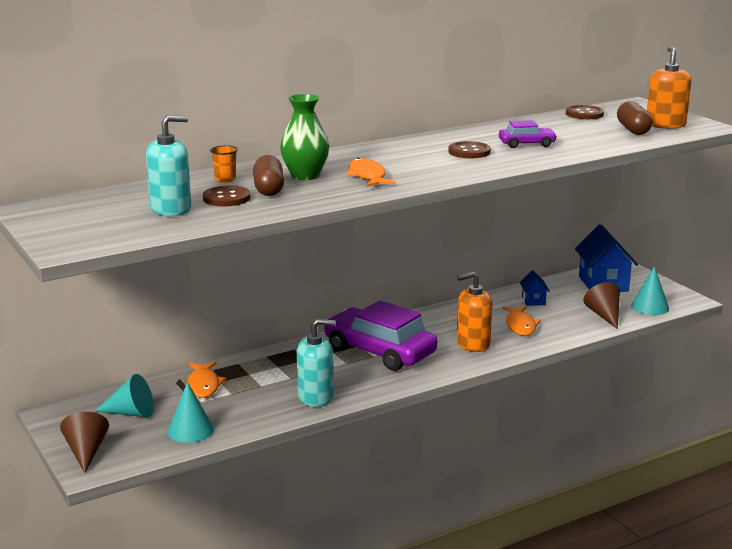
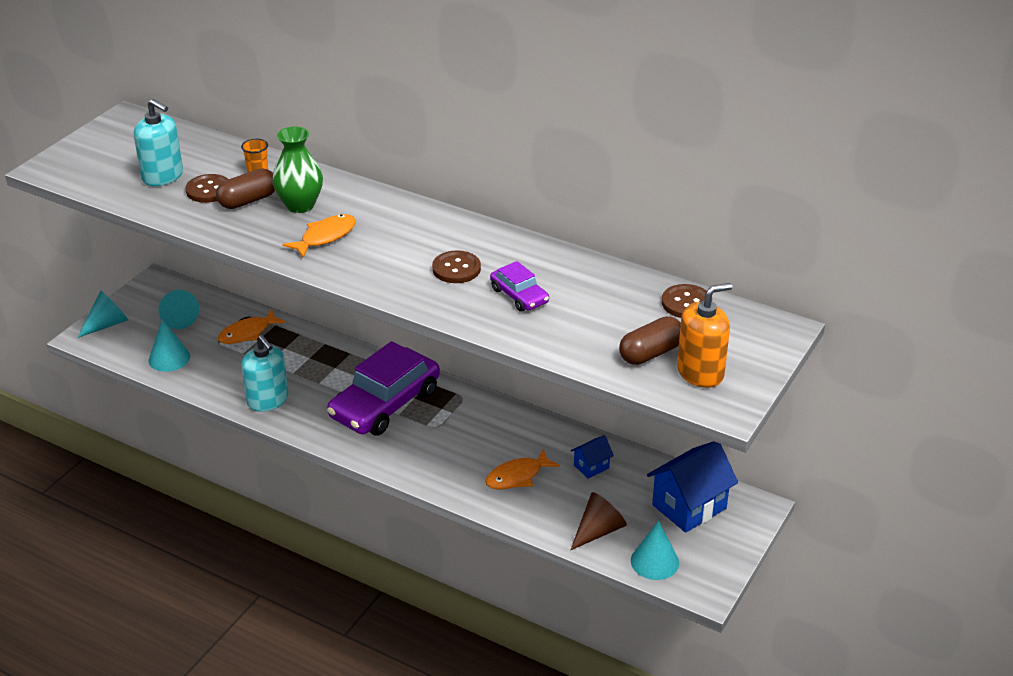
camera: 60 degrees right, 15 degrees up
(86, 452) = (107, 324): brown cone -> turquoise cone
(379, 351) = (385, 404): purple car -> purple car turned 150 degrees counterclockwise
(473, 344) = (447, 457): orange soap dispenser -> none

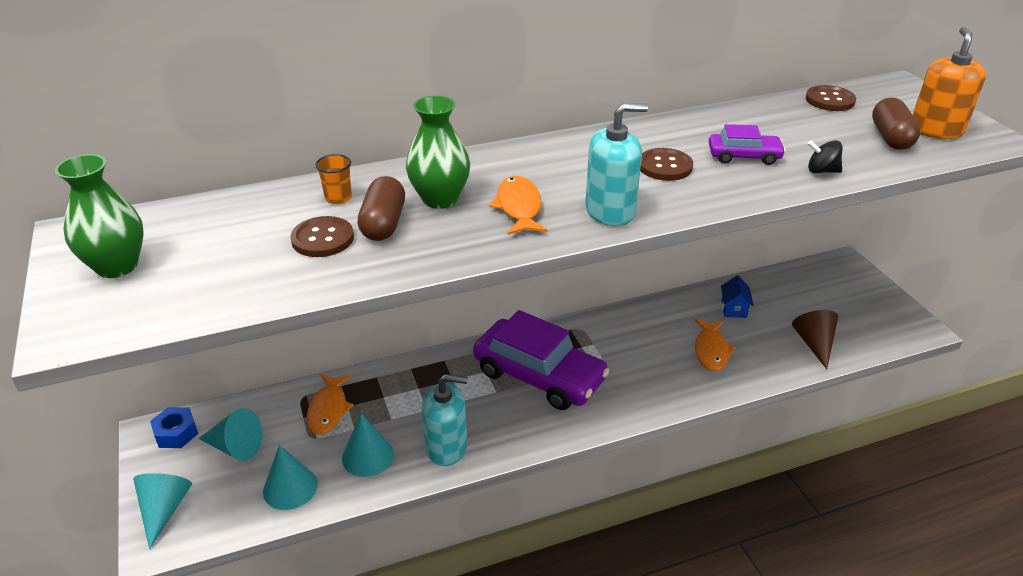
camera: 50 degrees left, 0 degrees up
(112, 147) = (117, 266): none -> green vase
(163, 176) = (243, 256): turquoise soap dispenser -> turquoise soap dispenser (610, 211)
(165, 289) = (176, 433): none -> blue nut
(385, 404) = (539, 375): purple car -> purple car turned 45 degrees counterclockwise
(541, 337) = (821, 171): none -> black spinning top
(654, 561) = (872, 335): turquoise cone -> turquoise cone (368, 456)
(689, 507) = (821, 289): blue house -> none

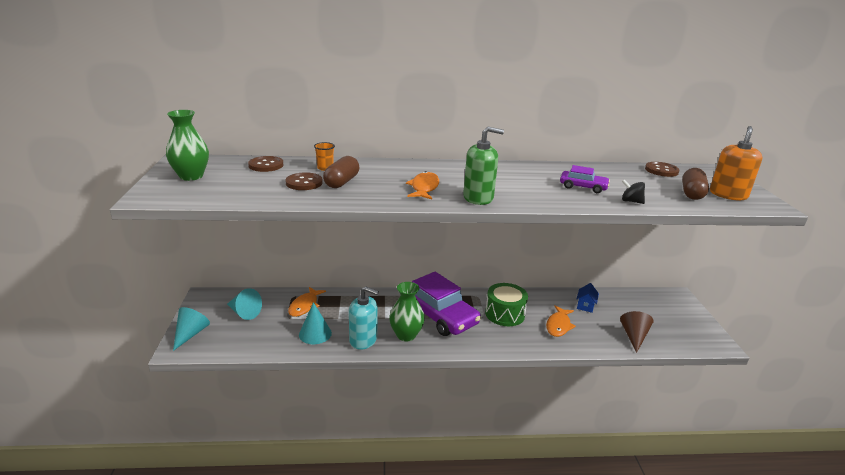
camera: 15 degrees right, 10 degrees down
(176, 433) = (216, 299): blue nut -> none
(290, 487) = (263, 339): turquoise cone -> none
(440, 199) = (381, 177): green vase -> green vase (406, 335)
(610, 211) = (478, 198): turquoise soap dispenser -> green soap dispenser
(631, 350) = (505, 314): none -> green drum
(665, 166) = (527, 184): brown button -> brown button (266, 165)

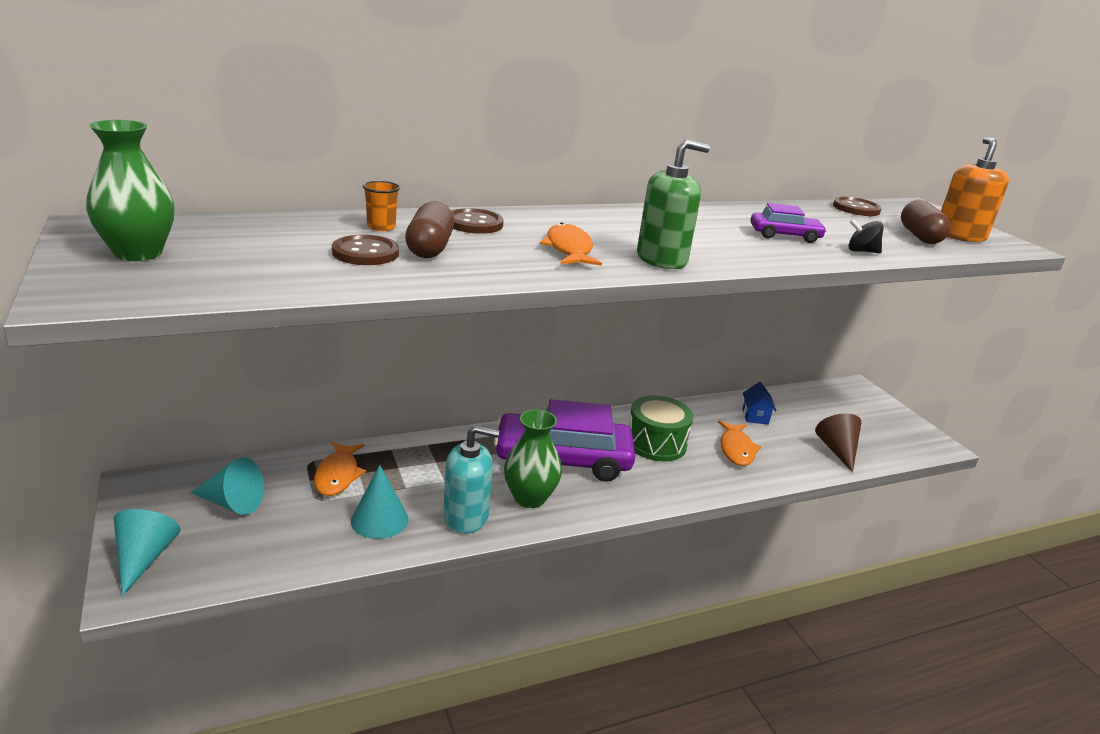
camera: 20 degrees left, 0 degrees up
(266, 165) = (270, 227): brown button -> brown button (474, 223)
(439, 315) = (563, 459): purple car -> purple car turned 150 degrees clockwise

